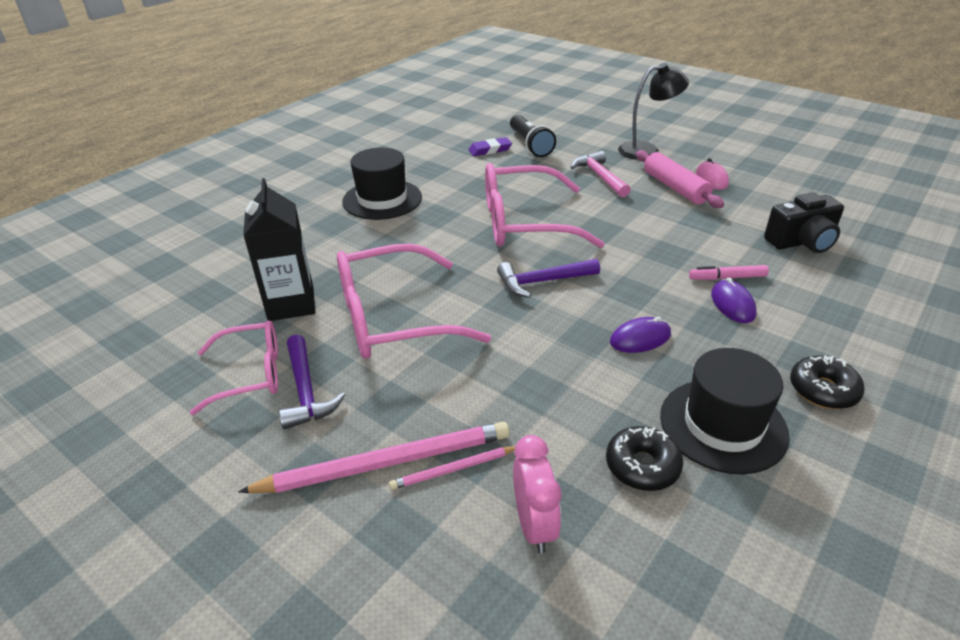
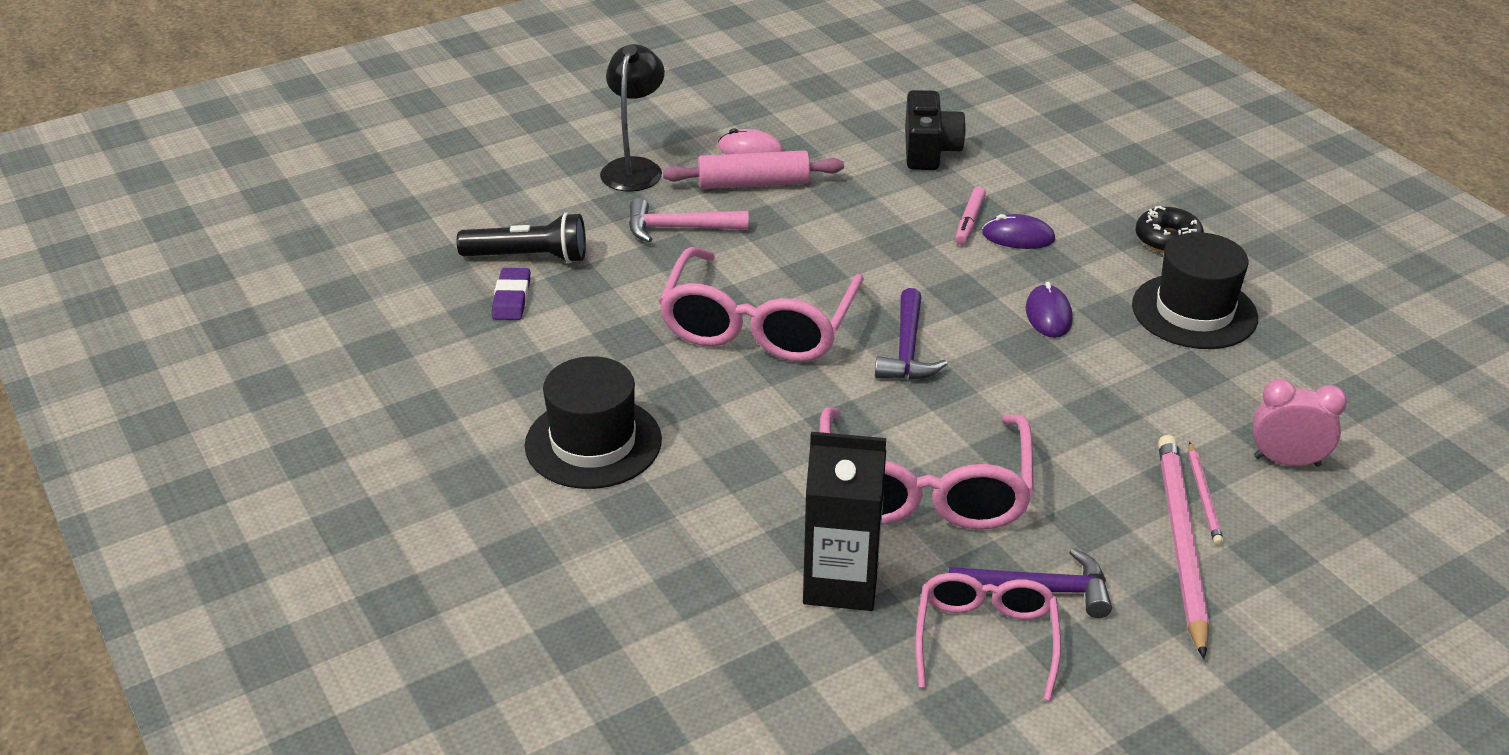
camera: 70 degrees left, 0 degrees up
(642, 466) = (1231, 375): black donut -> none

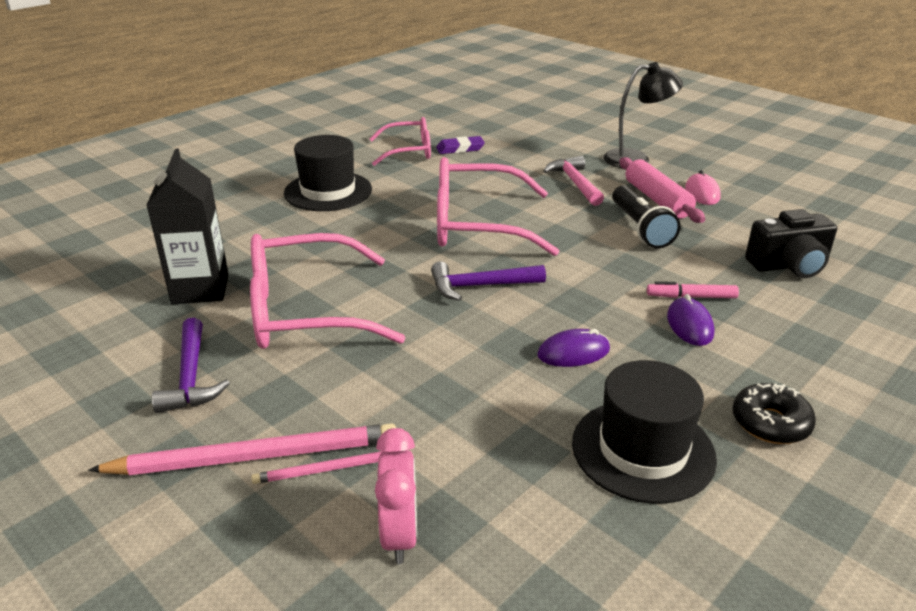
camera: 75 degrees right, 5 degrees down
(529, 257) = (506, 146): black flashlight -> black flashlight (640, 228)
(985, 639) = (138, 355): pink glasses -> pink glasses (409, 151)

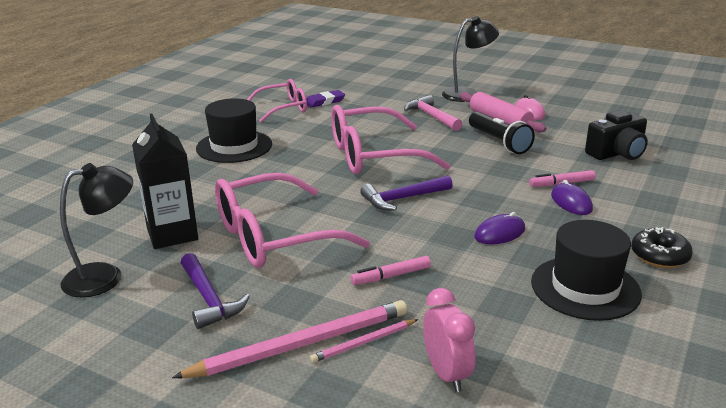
camera: 15 degrees left, 5 degrees down
(103, 329) = (105, 276): none -> black lamp
(408, 386) = (391, 276): none -> pink marker

